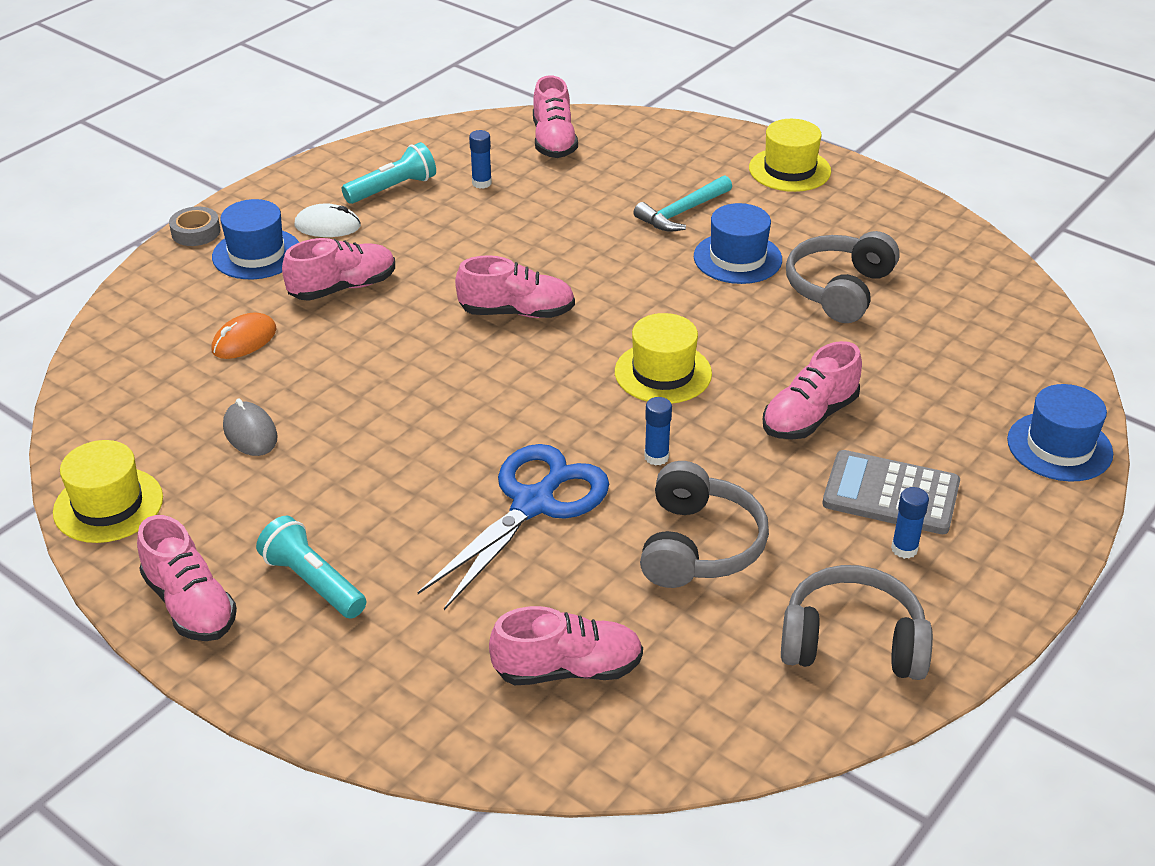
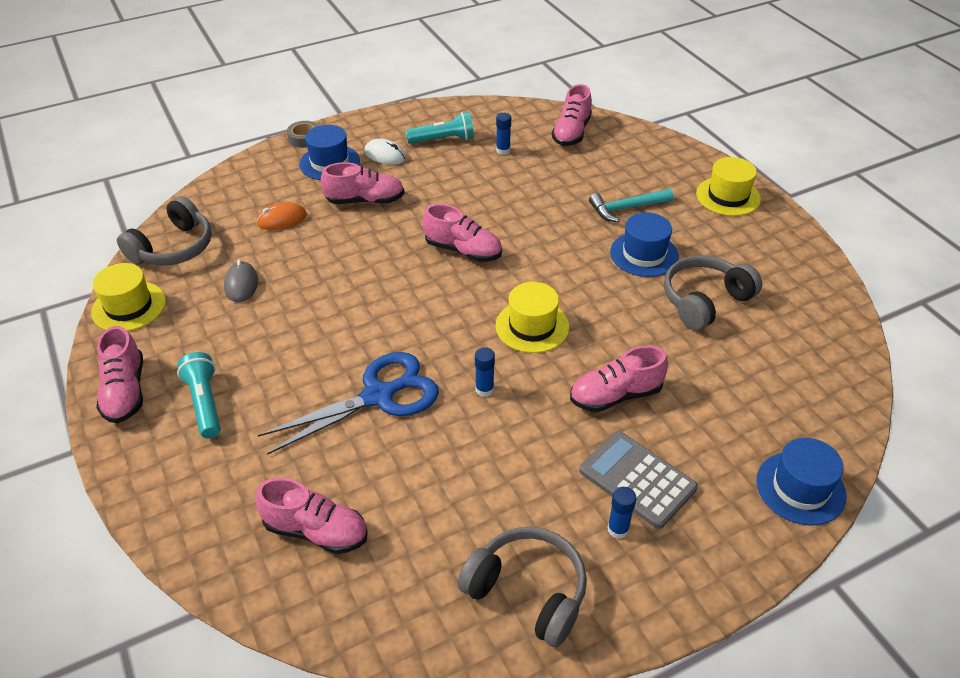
camera: 25 degrees right, 5 degrees up
(698, 545) = (468, 469): grey headphones -> grey headphones (173, 248)

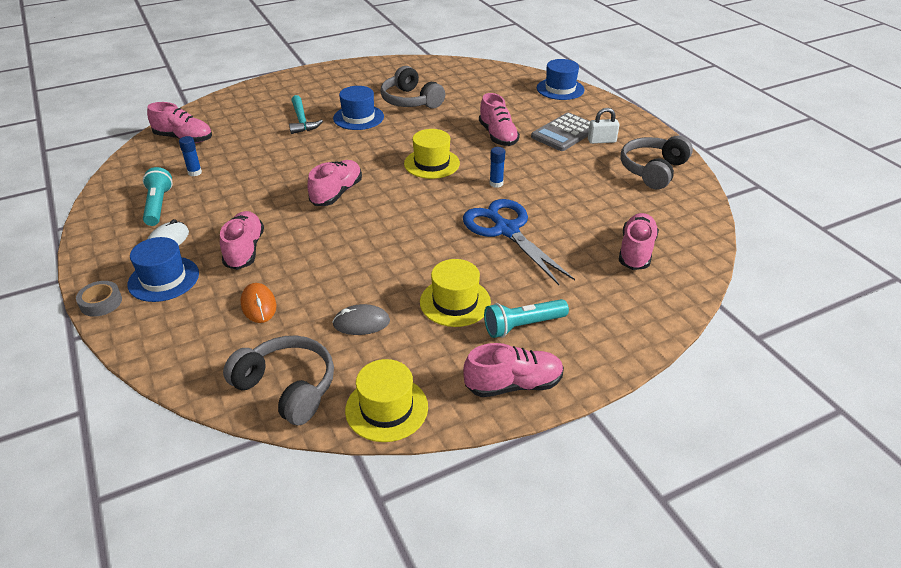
camera: 90 degrees left, 5 degrees down
(618, 529) = (601, 141): blue glue stick -> white padlock
(728, 196) = (300, 83): yellow hat -> yellow hat (455, 302)

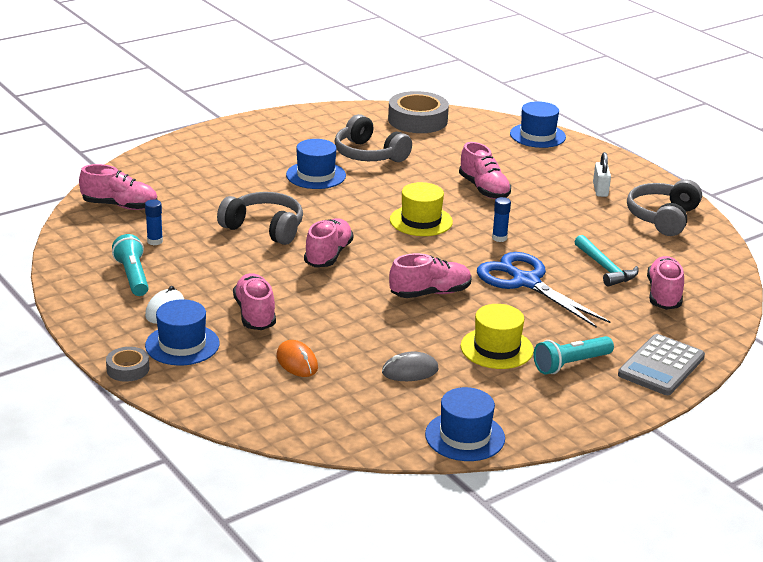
camera: 10 degrees left, 10 degrees down
(287, 388) = (361, 427): grey headphones -> grey headphones (264, 228)
(302, 120) = (250, 181): turquoise hammer -> turquoise hammer (605, 268)
(386, 408) = (465, 436): yellow hat -> blue hat
(463, 72) = (417, 120): none -> grey tape
(513, 384) = (577, 411): pink shoe -> pink shoe (430, 293)
(564, 133) = (557, 183): grey calculator -> grey calculator (661, 366)
(601, 141) = (600, 190): white padlock -> white padlock turned 75 degrees counterclockwise

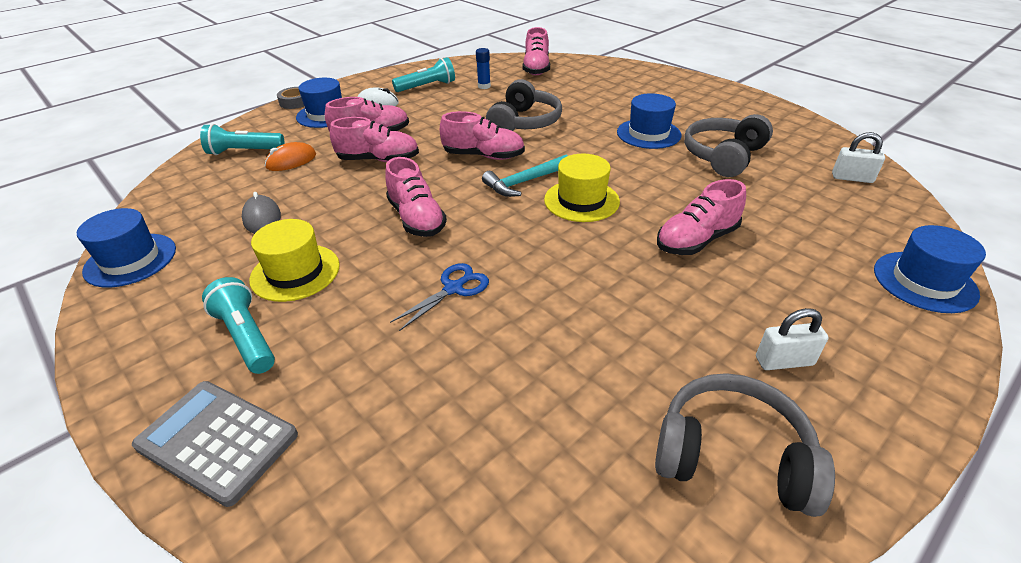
camera: 85 degrees right, 10 degrees up
(261, 395) = (244, 152): none -> turquoise flashlight
(417, 120) = (852, 178): grey tape -> white padlock
(499, 238) = (564, 260): blue glue stick -> none
(526, 282) = (453, 288): blue scissors -> blue scissors, size x0.53
(605, 268) = (511, 370): turquoise hammer -> turquoise hammer (524, 182)
(664, 295) = (436, 450): pink shoe -> pink shoe (379, 160)

